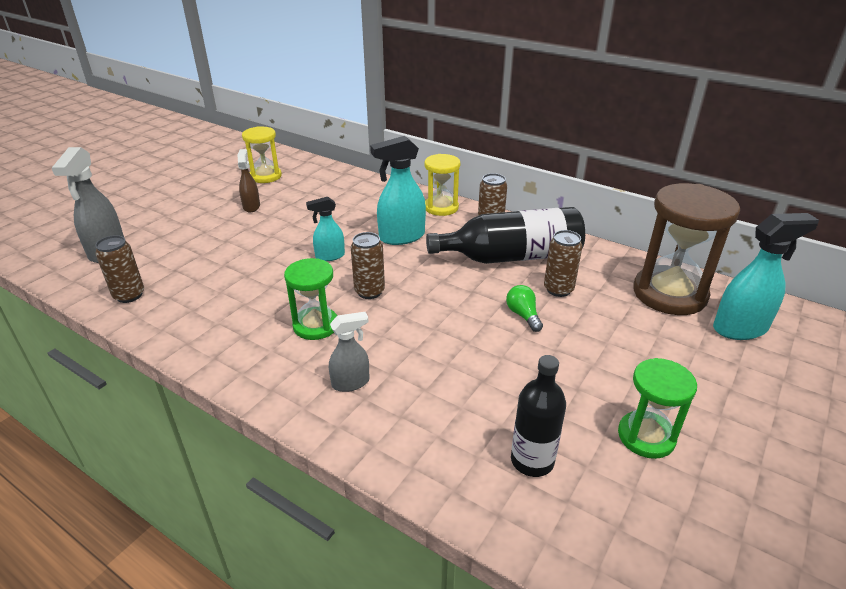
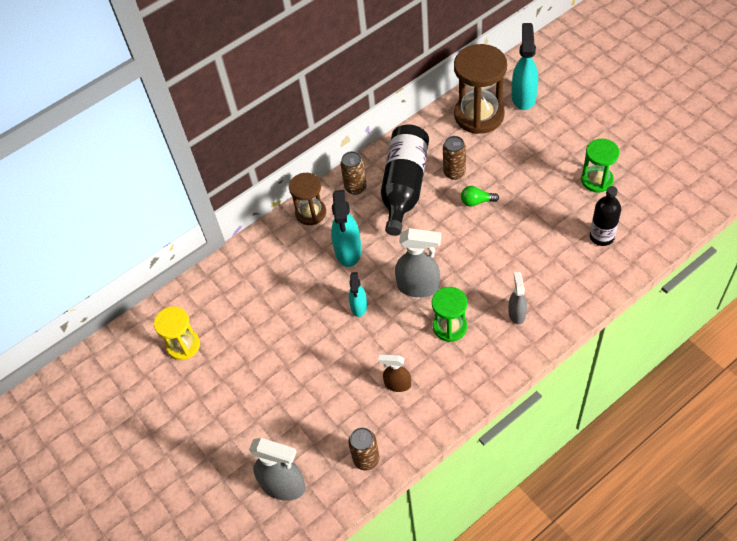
camera: 65 degrees left, 20 degrees up
(251, 206) = (245, 361): brown spray bottle -> brown spray bottle (397, 384)
(369, 291) = (418, 287): brown can -> grey spray bottle
(441, 207) = (311, 213): yellow hourglass -> brown hourglass

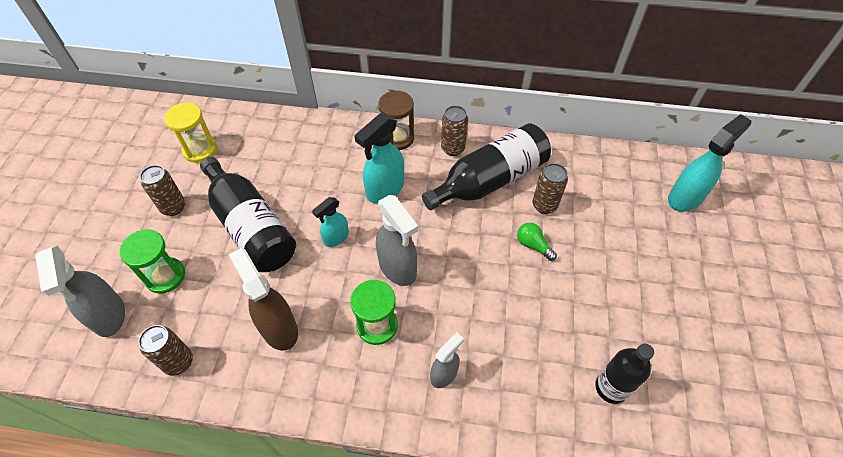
camera: 40 degrees right, 0 degrees up
(224, 393) = (173, 207): none -> brown can
(295, 353) = (251, 227): none -> black bottle
(397, 384) = (278, 328): brown spray bottle -> brown spray bottle, size x1.68
(479, 115) = (624, 179): brown hourglass -> none
(597, 180) = (671, 331): green hourglass -> green hourglass (165, 276)

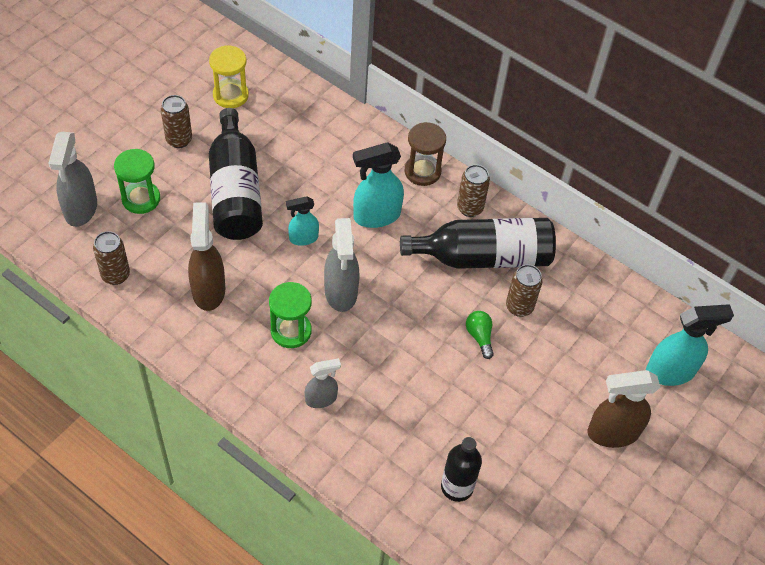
camera: 25 degrees right, 0 degrees up
(686, 268) = (612, 433): none -> brown spray bottle

